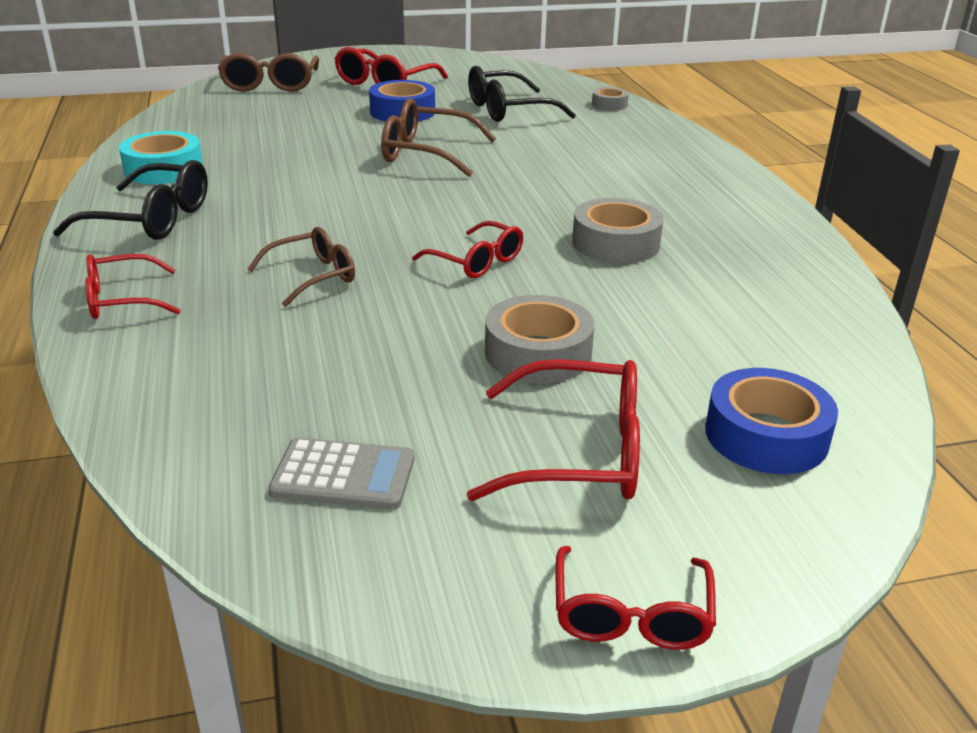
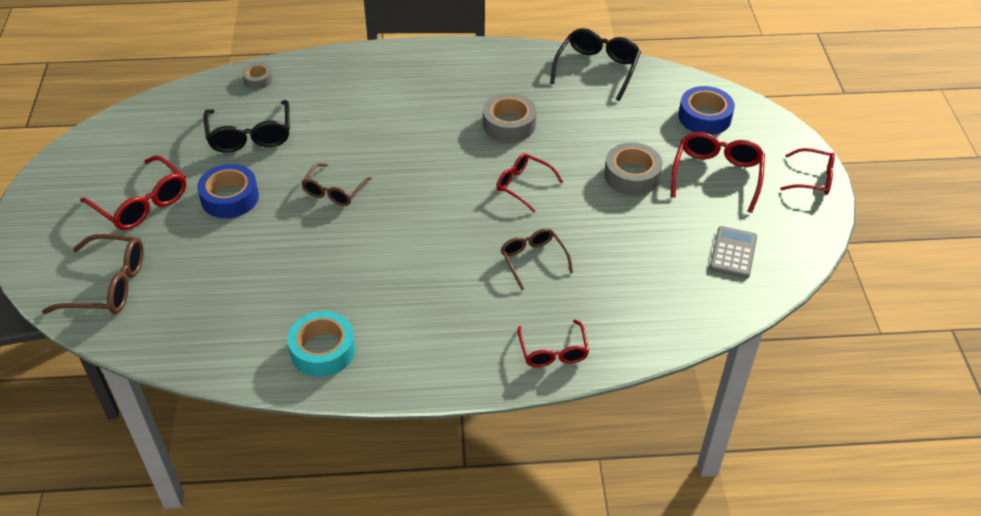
camera: 80 degrees left, 15 degrees up
(150, 219) = (426, 349): black glasses -> black glasses (597, 69)
(427, 153) = (334, 191): brown glasses -> brown glasses, size x0.66
(476, 261) = (523, 186): red glasses -> red glasses turned 105 degrees counterclockwise

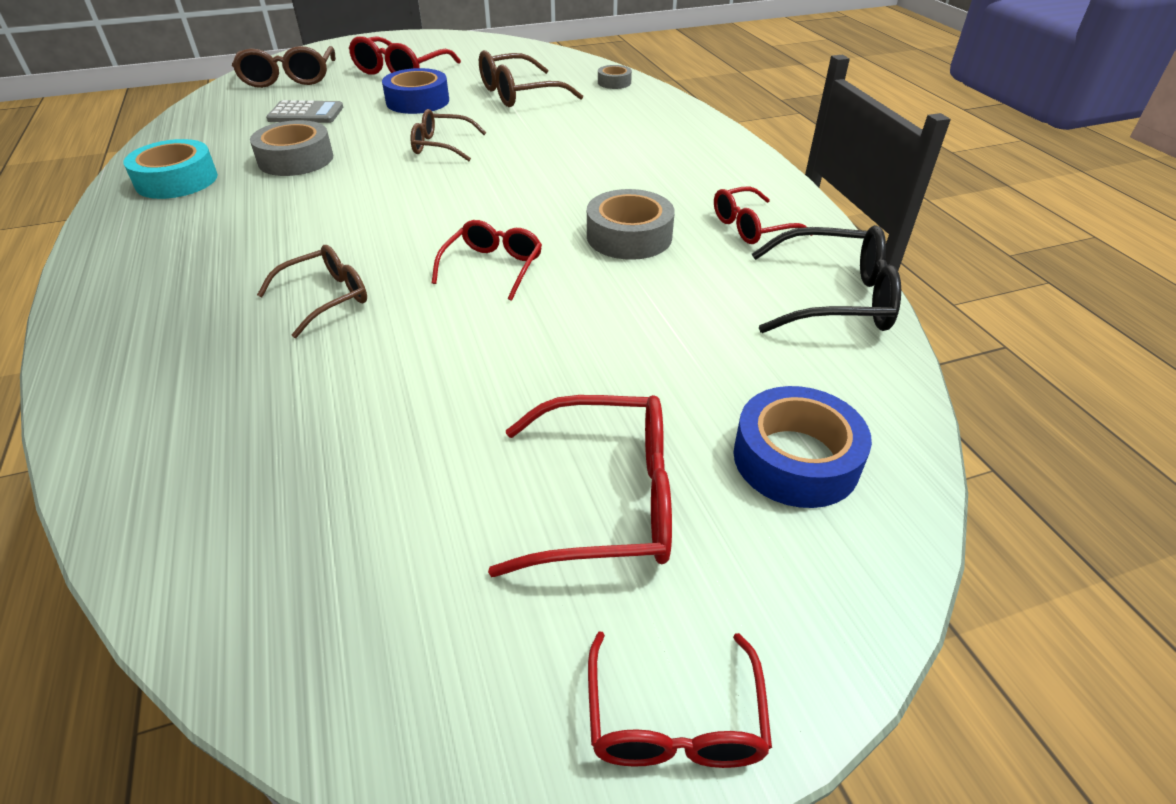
camera: 75 degrees right, 5 degrees down
(250, 135) = (519, 94): black glasses -> brown glasses
(553, 351) = (123, 343): red glasses -> red glasses (752, 227)
(632, 175) = (558, 375): grey tape -> grey tape (296, 159)
(733, 253) = (354, 555): grey calculator -> grey calculator (306, 114)

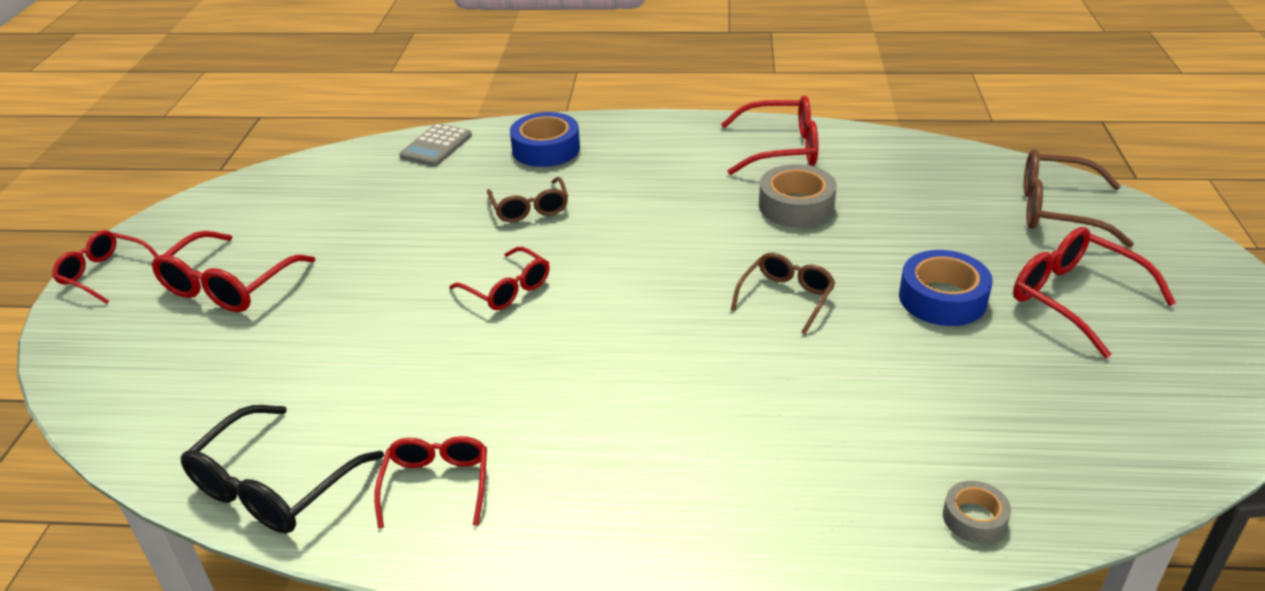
camera: 115 degrees right, 5 degrees down
(177, 180) = (780, 149): turquoise tape -> red glasses
(306, 114) = (925, 217): grey calculator -> grey calculator (436, 146)
(519, 94) = (947, 394): brown glasses -> none
(629, 236) = (492, 383): grey tape -> none
(795, 459) = (164, 373): blue tape -> blue tape (546, 149)

